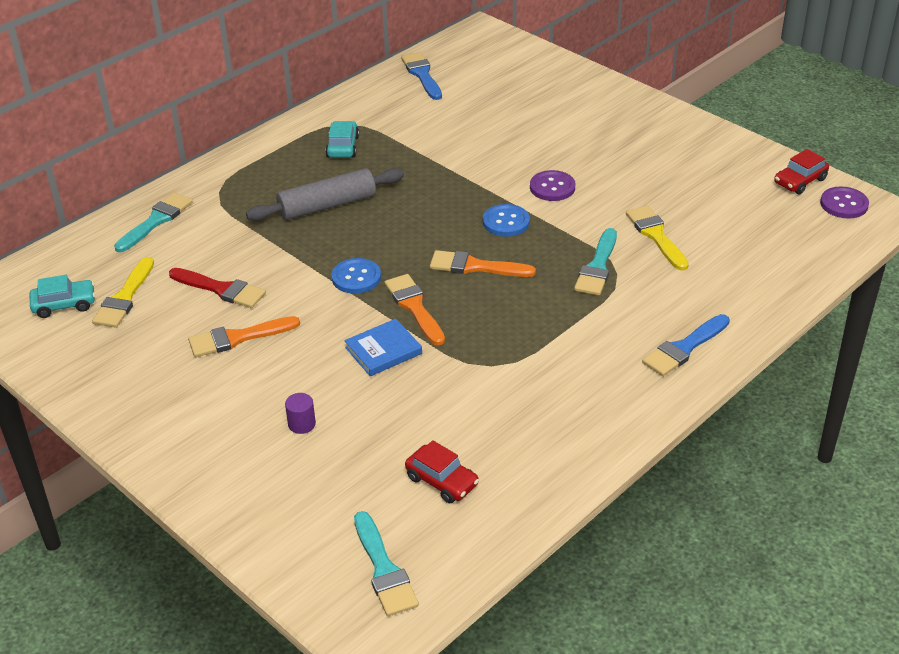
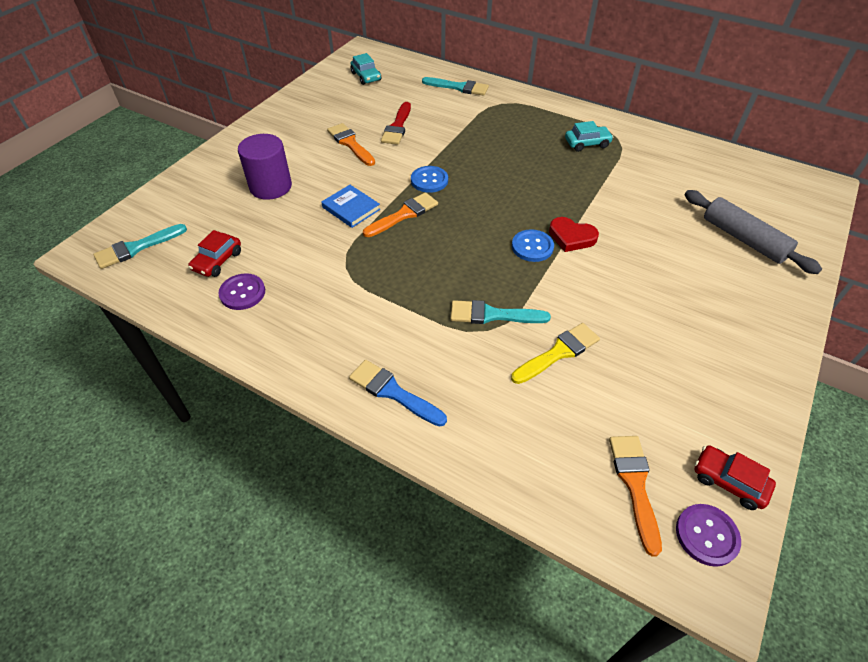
camera: 75 degrees right, 10 degrees up
(124, 297) = (378, 94): yellow brush -> none
(301, 424) = (270, 186): purple cylinder -> purple cylinder, size x2.24
(327, 205) = (509, 151): grey rolling pin -> grey rolling pin (743, 239)
(422, 75) = (719, 164): blue brush -> none
(476, 266) = (464, 239): orange brush -> orange brush (635, 485)
(500, 193) = (571, 237): none -> red heart
(552, 187) = (598, 268): purple button -> purple button (242, 293)

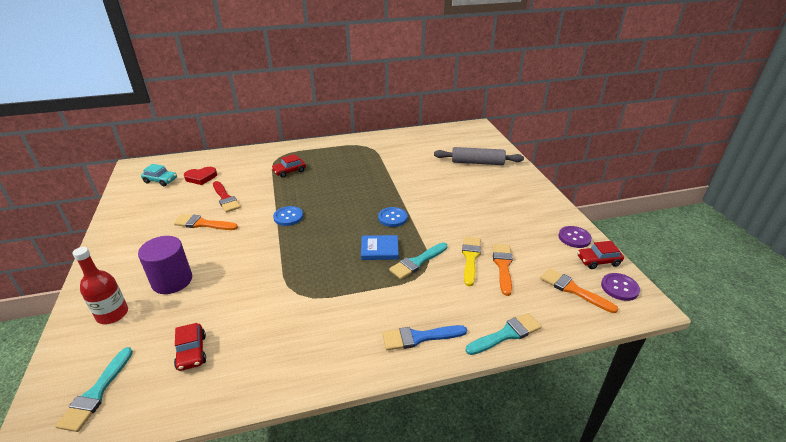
camera: 45 degrees left, 15 degrees down
(206, 189) = (112, 314): none -> red bottle
(242, 293) = (242, 357): purple button -> purple button (574, 238)
(351, 208) = (255, 259): blue book -> blue book (379, 249)
(403, 215) = (297, 243): orange brush -> orange brush (503, 266)
(458, 87) = (239, 160): turquoise brush -> turquoise brush (506, 334)
(491, 127) = (289, 171): none -> red car
(571, 237) = (405, 202): red heart -> red heart (201, 177)
(587, 143) = (354, 155): turquoise car -> none

